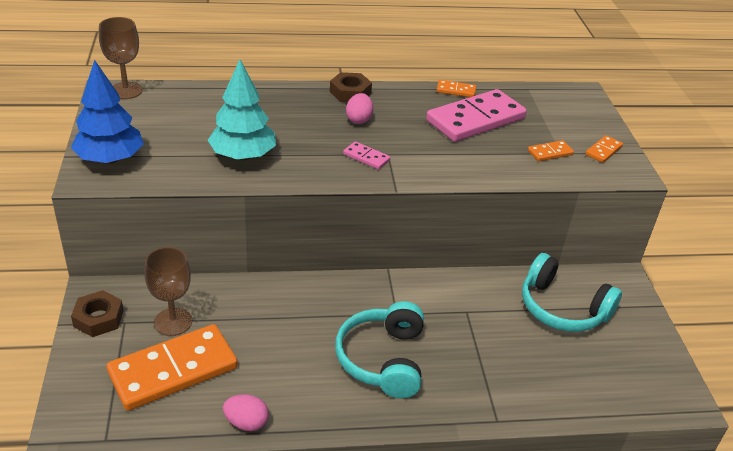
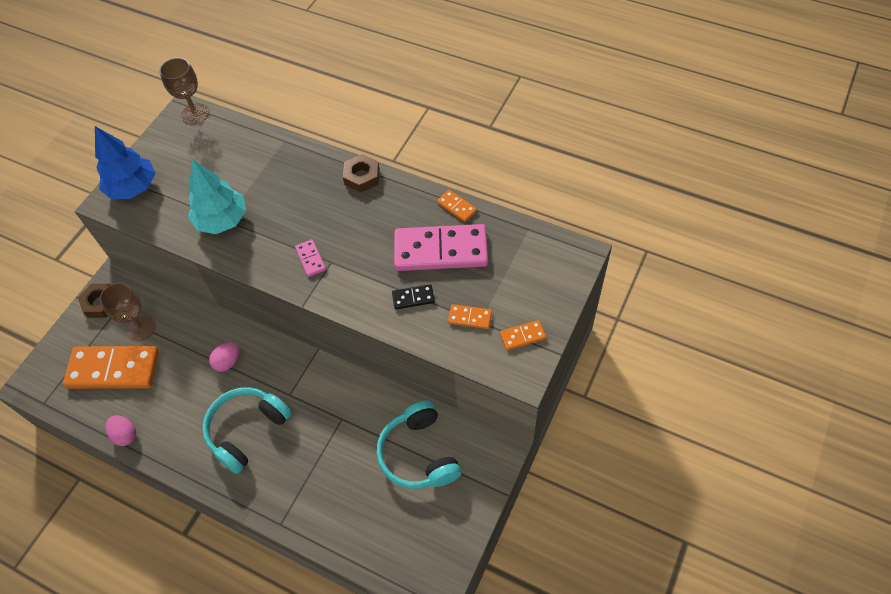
camera: 40 degrees right, 20 degrees up
(359, 120) = (341, 212): pink egg -> pink egg (228, 362)
(489, 155) = (413, 298): none -> black domino

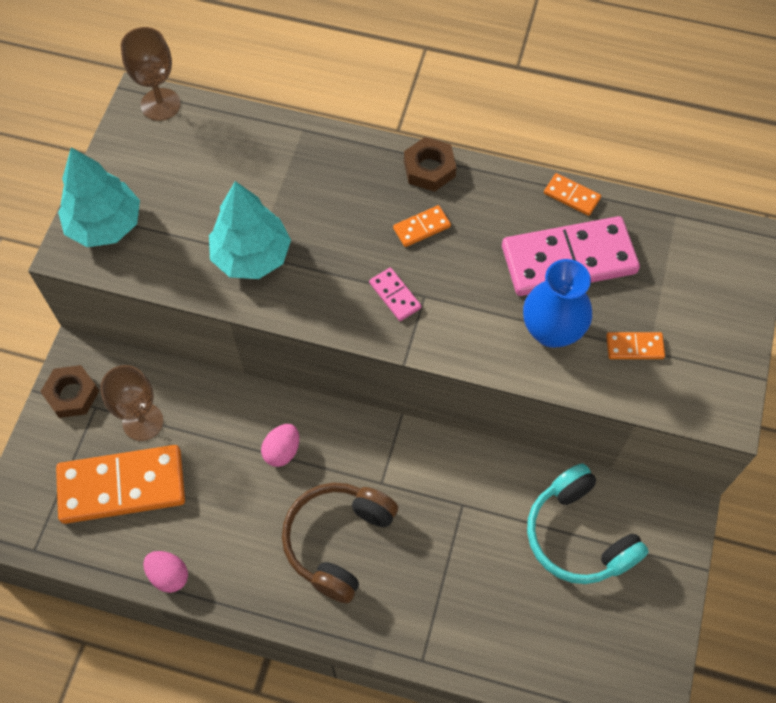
camera: 15 degrees left, 5 degrees up
(133, 187) = (105, 225): blue tree -> turquoise tree
(247, 430) = (338, 541): turquoise headphones -> brown headphones
(413, 298) = (551, 331): black domino -> blue vase
(522, 336) = (710, 362): orange domino -> orange domino (421, 228)

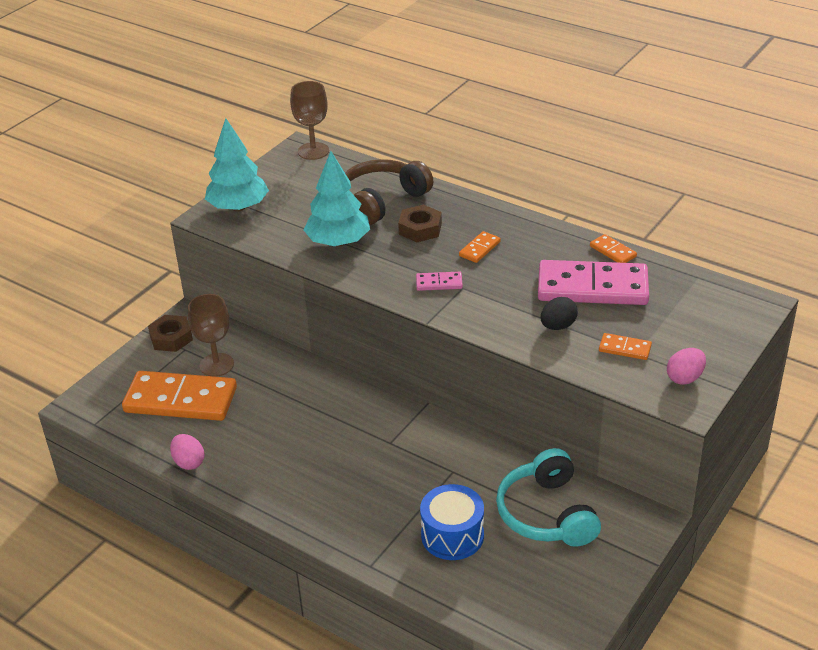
camera: 20 degrees right, 25 degrees down
(282, 451) = (317, 405): pink egg -> pink egg (684, 378)
(338, 541) = (336, 471): brown headphones -> brown headphones (382, 201)
(395, 295) = (439, 283): pink domino -> pink domino turned 75 degrees counterclockwise
(421, 228) = (479, 249): orange domino -> orange domino turned 45 degrees counterclockwise
(429, 169) = (502, 217): brown nut -> brown nut (420, 229)
(493, 593) = (452, 535): none -> blue drum
(551, 331) = (558, 326): blue vase -> black egg

